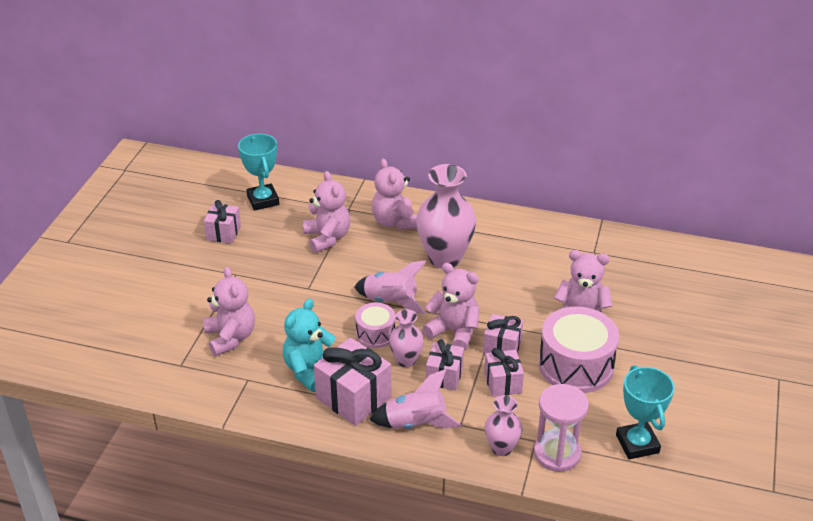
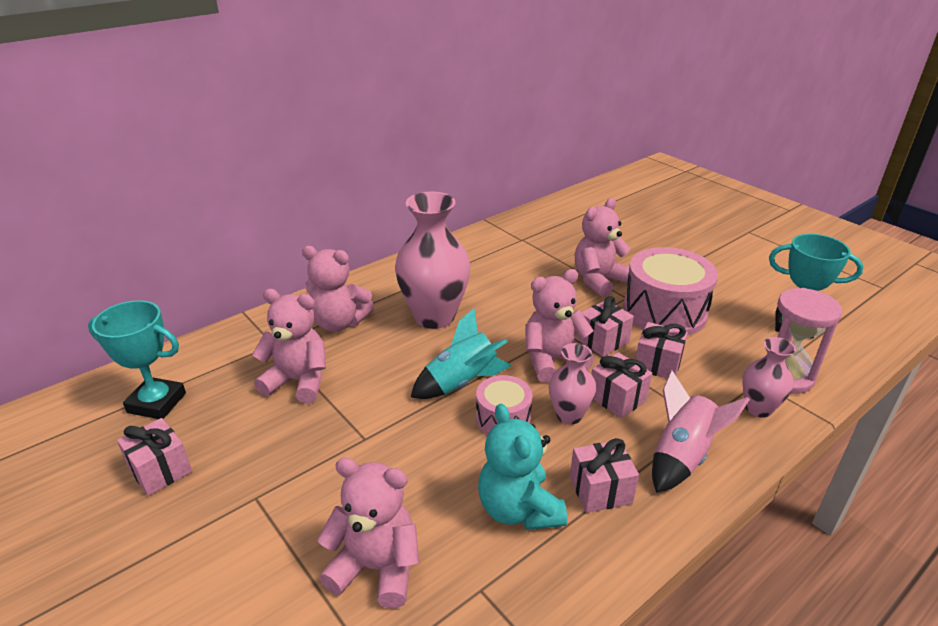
camera: 55 degrees left, 5 degrees down
(353, 397) = (600, 490): pink gift -> pink gift, size x0.61
(391, 302) = (461, 382): pink rocket -> turquoise rocket

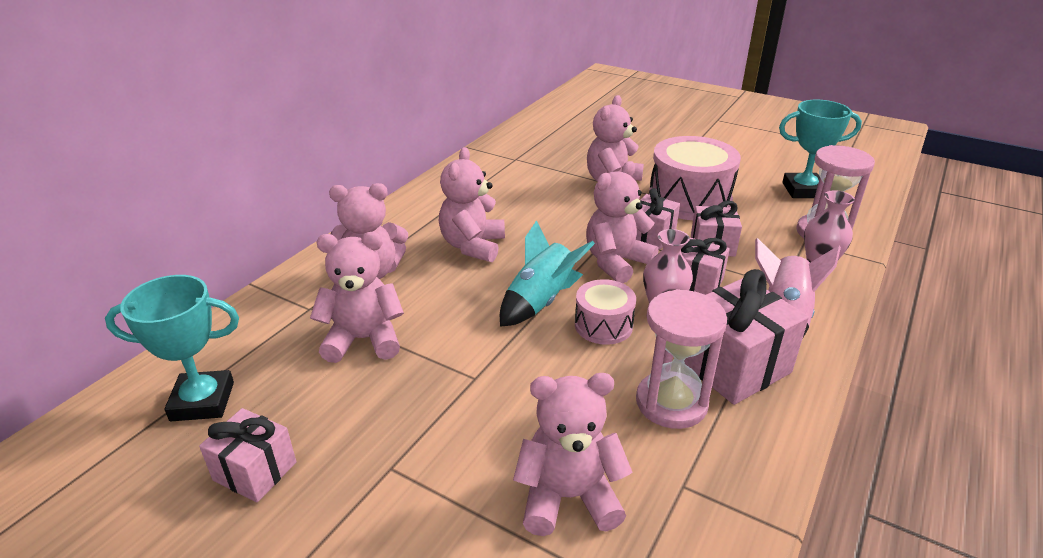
camera: 20 degrees left, 0 degrees up
(434, 317) = (473, 246): pink vase -> pink teddy bear
(518, 509) = (671, 403): turquoise teddy bear -> pink hourglass
(600, 490) = (733, 366): pink gift -> pink gift, size x1.65

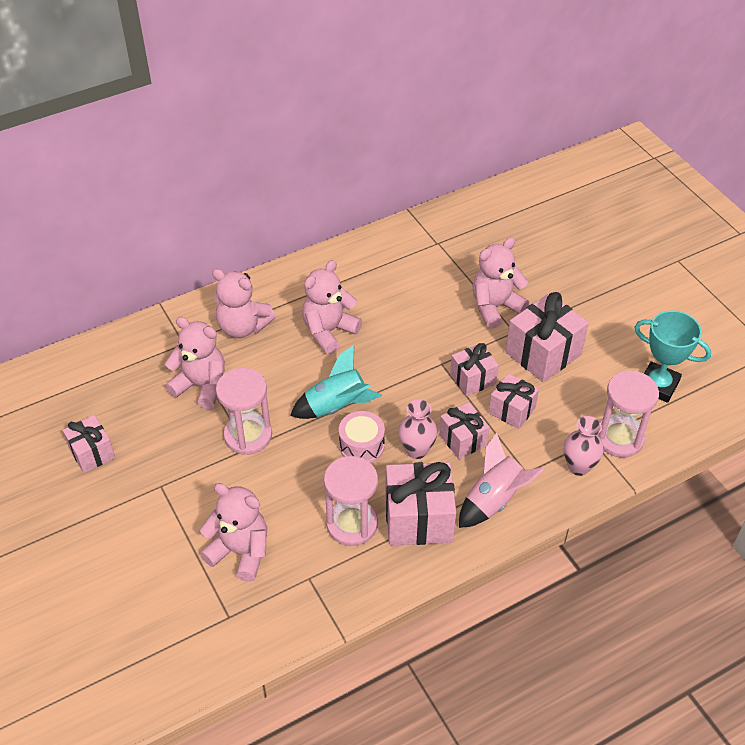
camera: 30 degrees right, 15 degrees up
(202, 401) = (88, 391): turquoise trophy -> none
(464, 365) = (248, 435): none -> pink hourglass
(616, 262) = (421, 394): pink teddy bear -> none
(689, 199) = (543, 353): pink drum -> pink gift

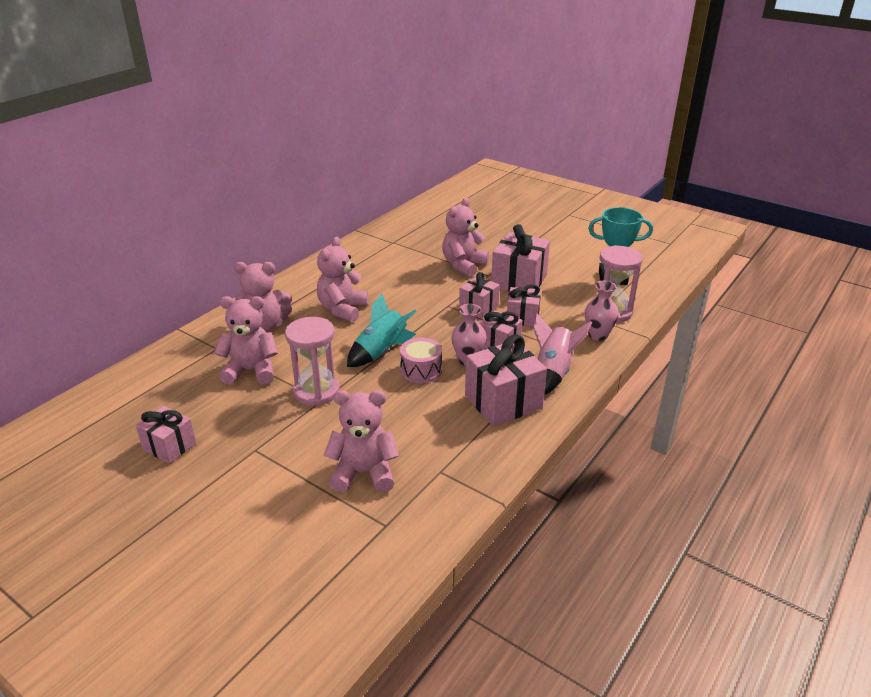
camera: 25 degrees left, 15 degrees down
(352, 524) = (450, 422): pink hourglass -> none

